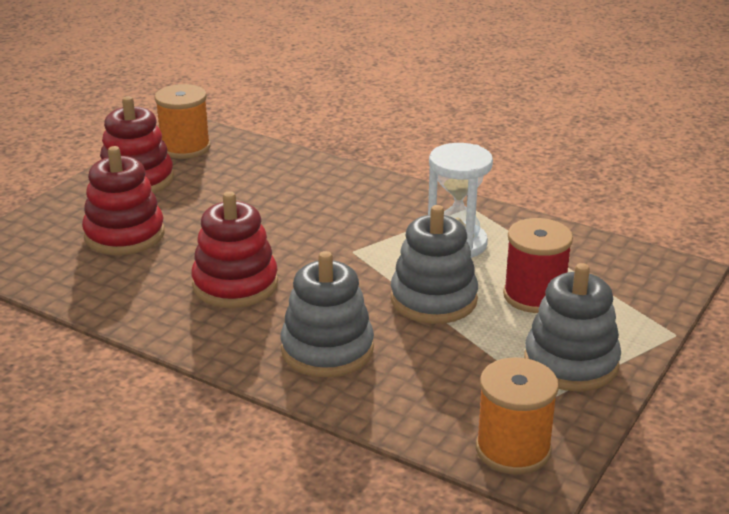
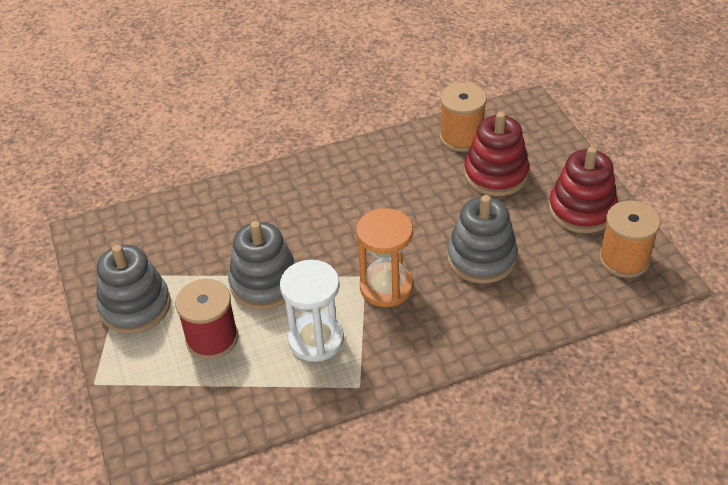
camera: 130 degrees right, 15 degrees up
(235, 285) = (380, 199): red stacking toy -> none
(327, 350) = (269, 207): grey stacking toy -> grey stacking toy (481, 258)
(351, 235) = (386, 287): none -> orange hourglass
(513, 449) = (110, 233): orange spool -> orange spool (461, 137)

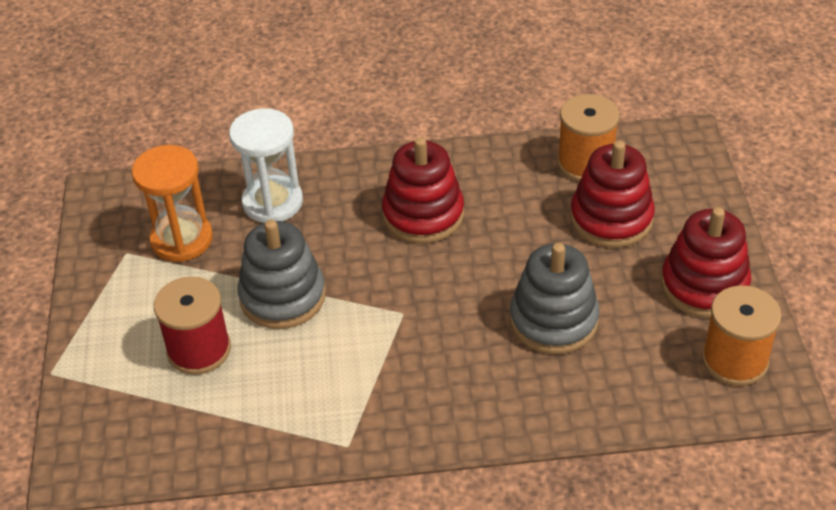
camera: 15 degrees right, 0 degrees up
(135, 306) = (127, 293): grey stacking toy -> none
(316, 339) = (317, 378): white hourglass -> white hourglass (272, 202)
(352, 199) = (423, 214): none -> red stacking toy
(386, 287) = (424, 332): orange hourglass -> orange hourglass (182, 239)

